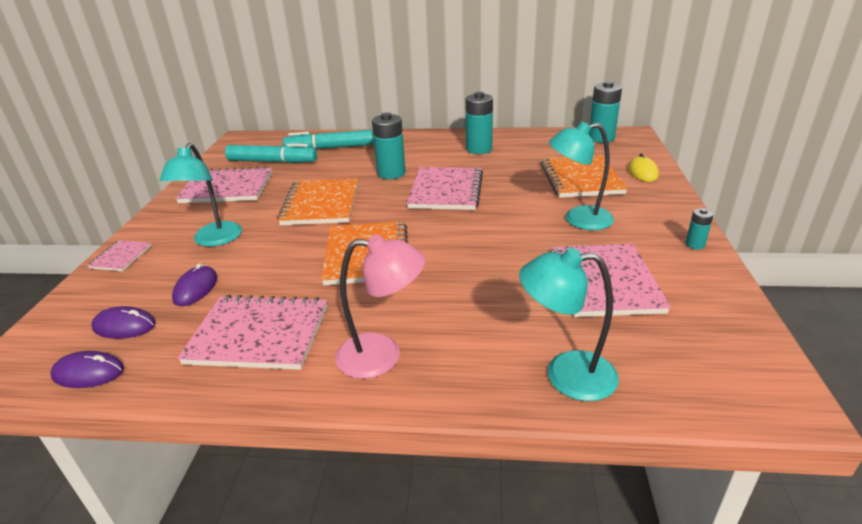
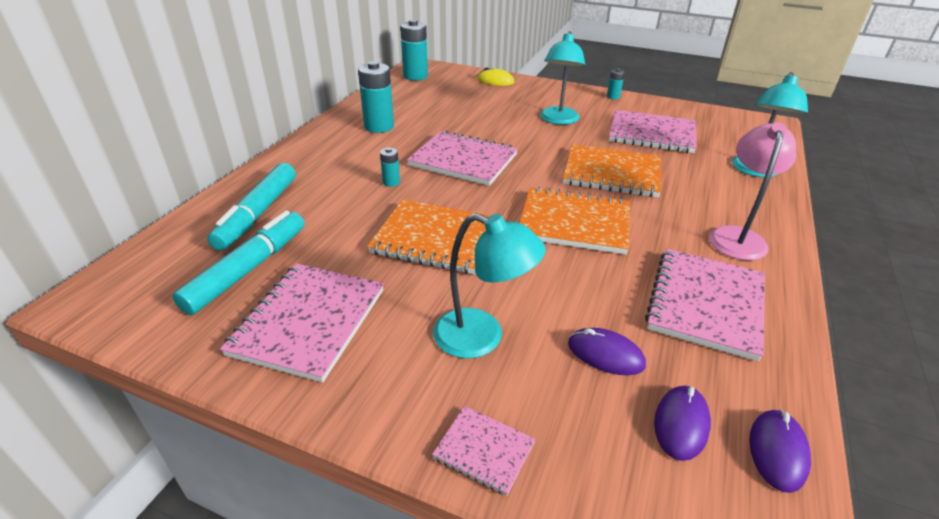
camera: 75 degrees left, 5 degrees up
(391, 173) = (391, 182): turquoise battery -> turquoise battery, size x0.49
(581, 179) = (488, 102): orange notebook -> orange notebook (612, 173)

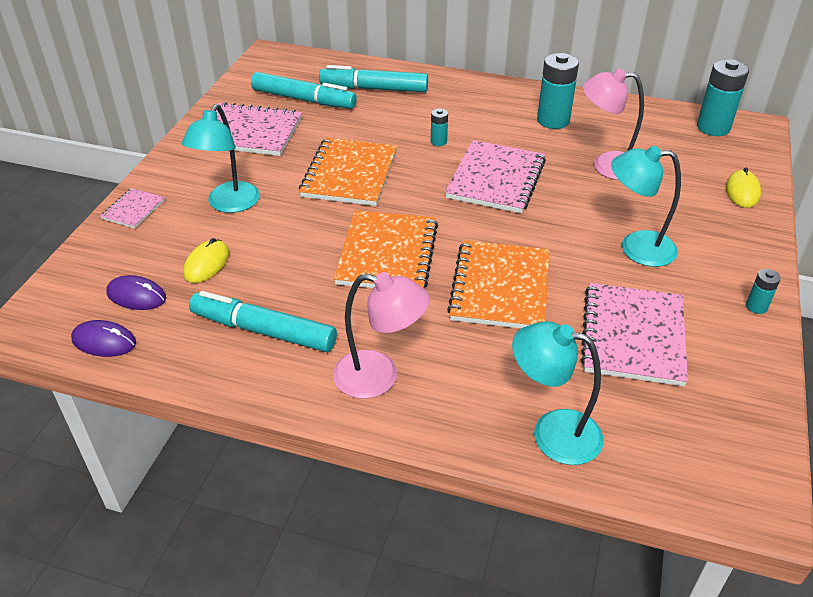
camera: 85 degrees right, 5 degrees up
(454, 115) = (606, 165): none -> pink lamp
(605, 354) = (206, 264): purple mouse -> yellow mouse
(706, 304) = (263, 331): pink notebook -> turquoise marker

